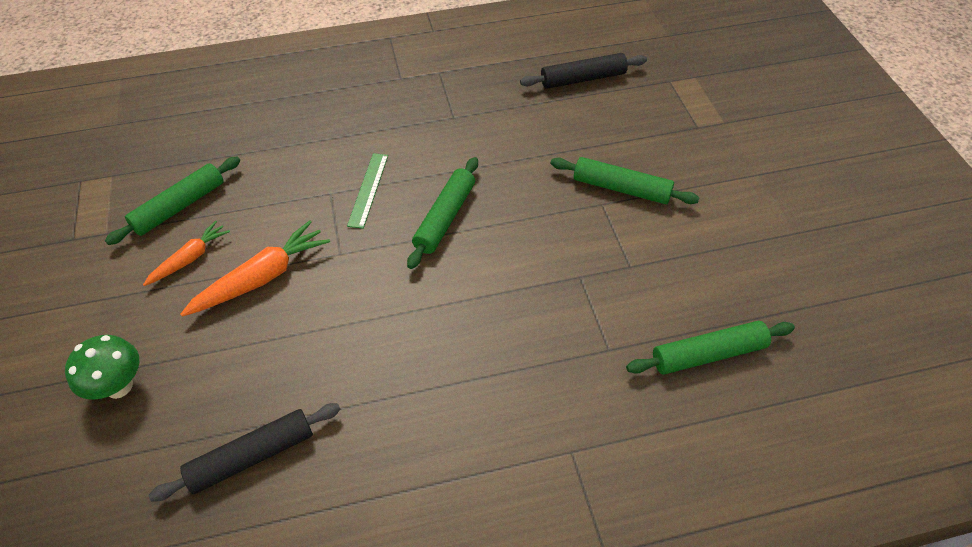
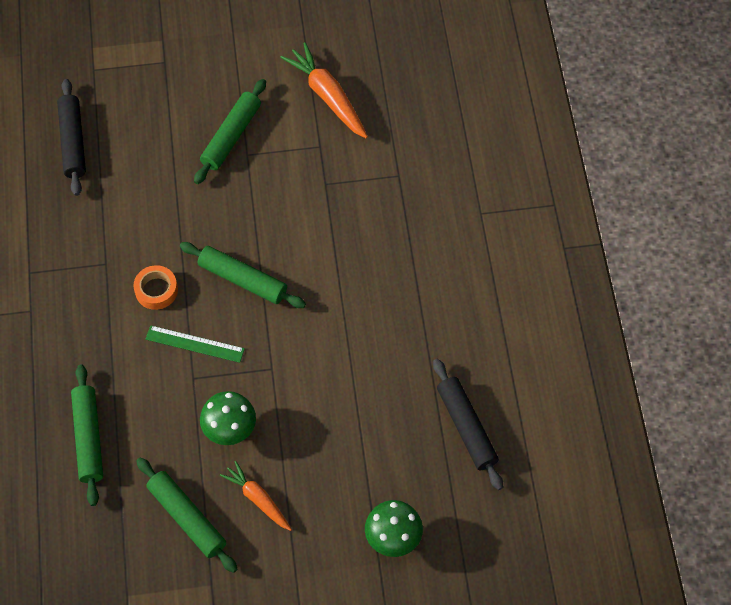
camera: 85 degrees left, 10 degrees up
(261, 278) = (291, 433): orange carrot -> orange carrot (328, 96)
(269, 228) = (230, 430): none -> green mushroom
(427, 155) = (156, 290): none -> orange tape
(708, 354) = (410, 112): green rolling pin -> green rolling pin (88, 438)

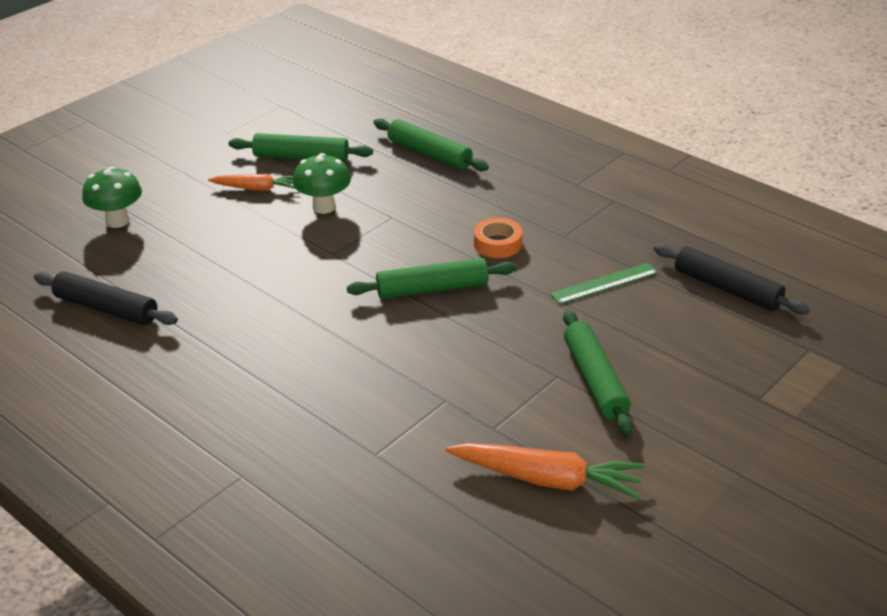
camera: 140 degrees right, 25 degrees down
(195, 344) = (419, 233): green ruler -> green ruler (604, 283)

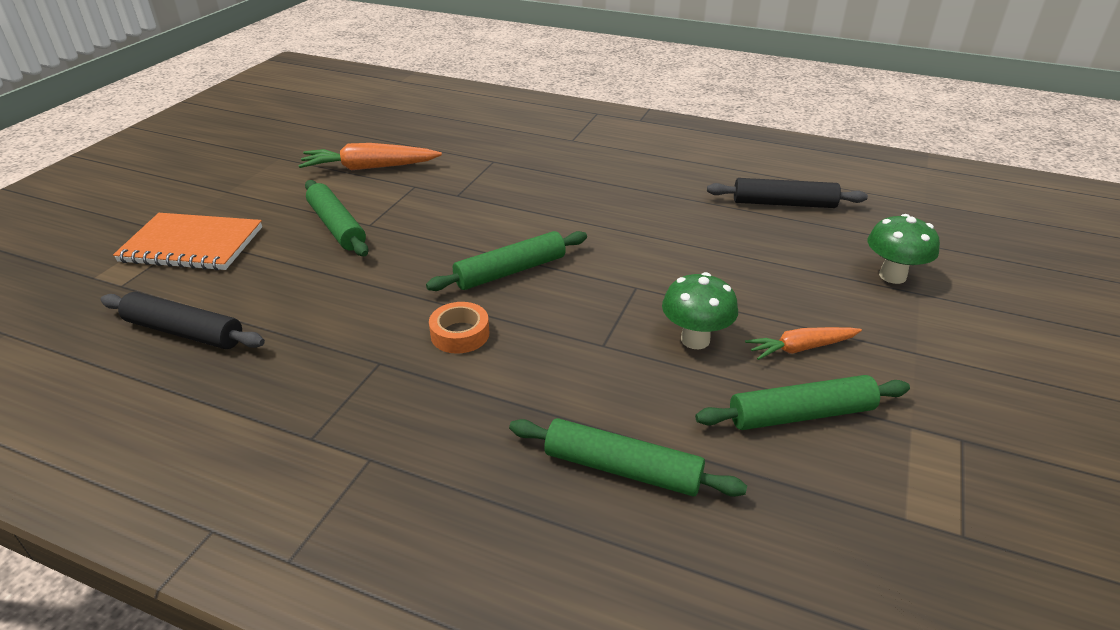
camera: 160 degrees right, 0 degrees up
(604, 283) = (328, 311): green ruler -> none
(755, 387) = (192, 245): none -> orange notebook

